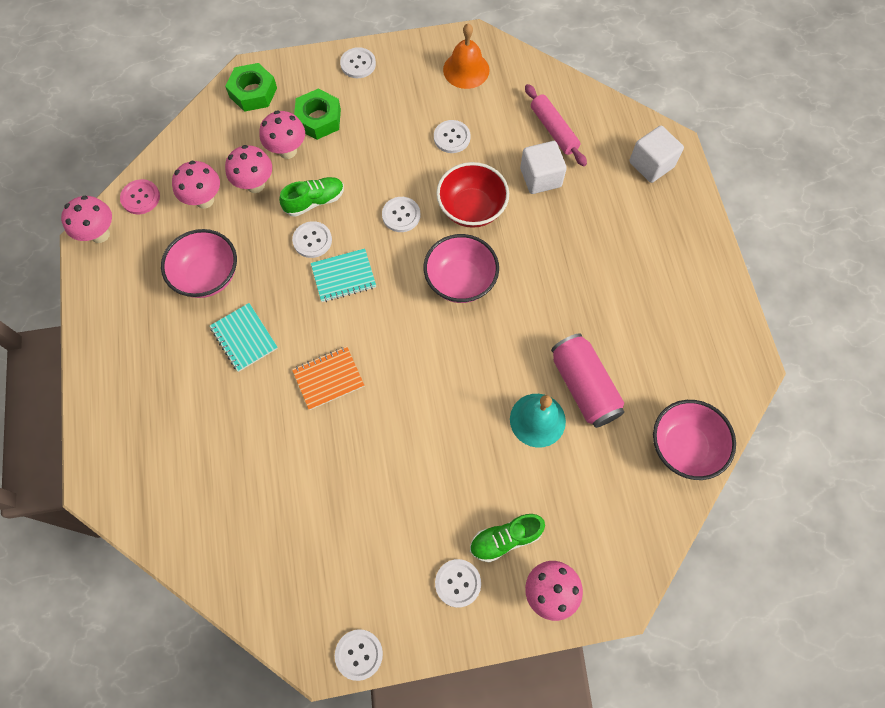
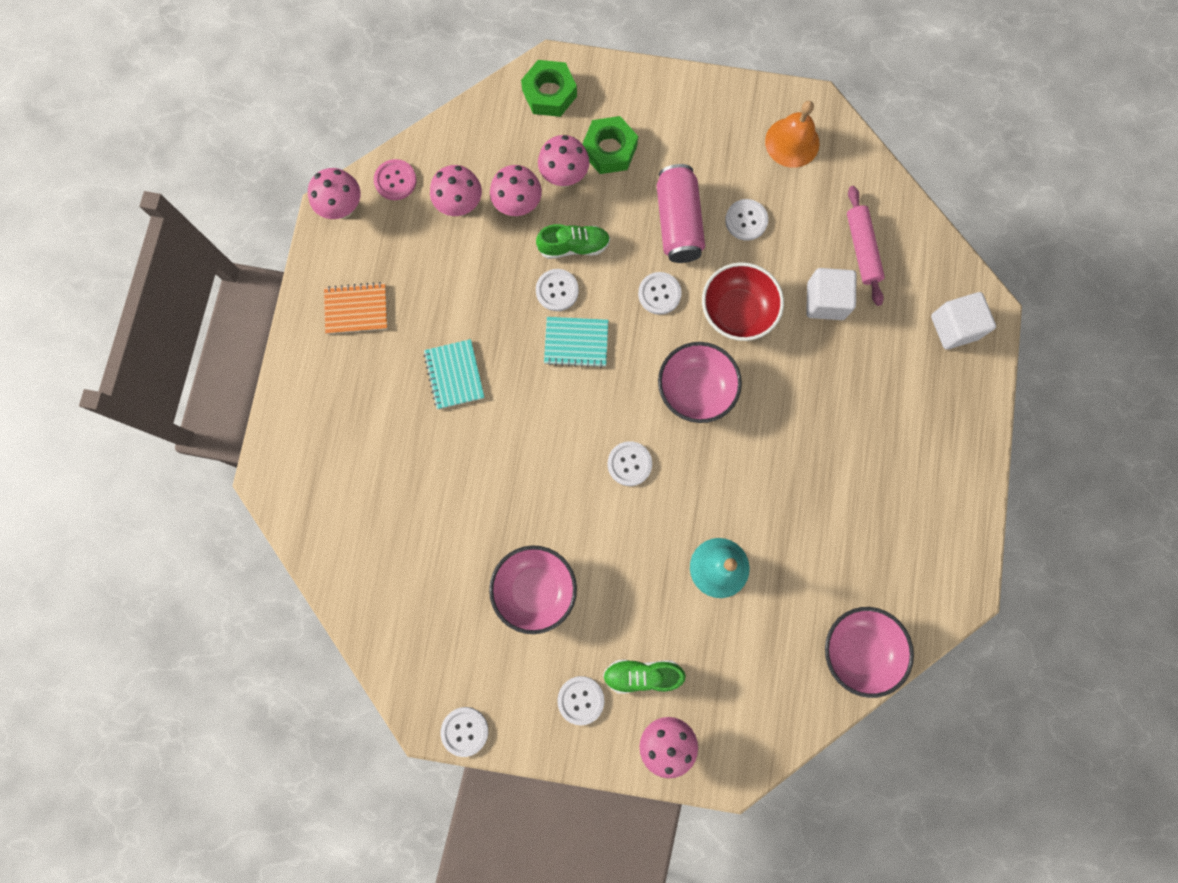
camera: 20 degrees right, 10 degrees up
(207, 276) = (438, 293): pink bowl -> pink bowl (535, 590)
(328, 378) = (524, 448): orange notebook -> orange notebook (356, 309)
(358, 64) = (674, 95): white button -> white button (629, 464)
(584, 386) = (780, 550): pink can -> pink can (678, 223)

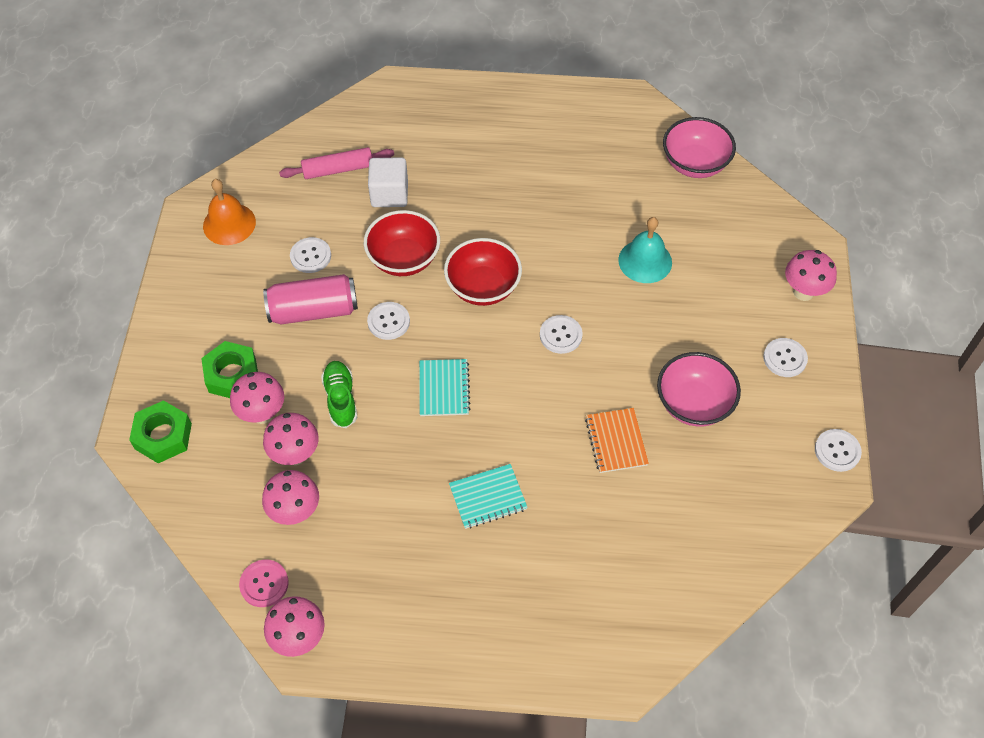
camera: 95 degrees left, 20 degrees down
(356, 309) = (421, 606): orange notebook -> orange notebook (616, 441)
(557, 290) = (389, 410): white button -> none
(642, 675) = (751, 313): green shoe -> none
(695, 390) = (483, 287): pink bowl -> red bowl
(954, 327) = (408, 106): white cube -> none

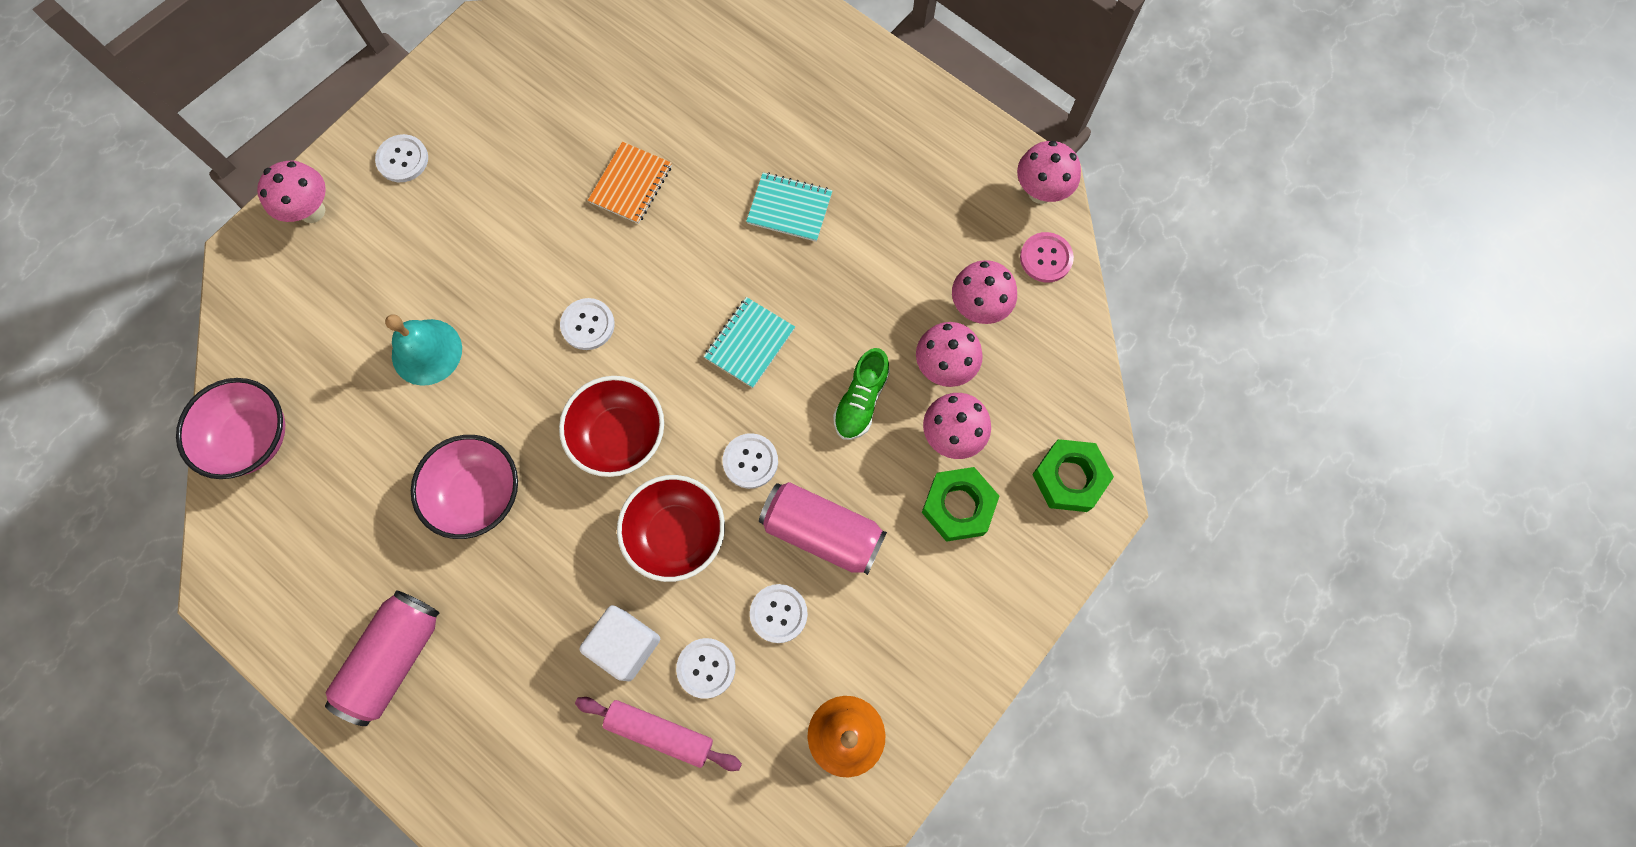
camera: 145 degrees left, 15 degrees up
(511, 121) = (394, 659): none -> pink can
(693, 404) = (528, 172): pink bowl -> pink bowl (478, 494)
(837, 451) = (449, 53): white button -> white button (706, 668)

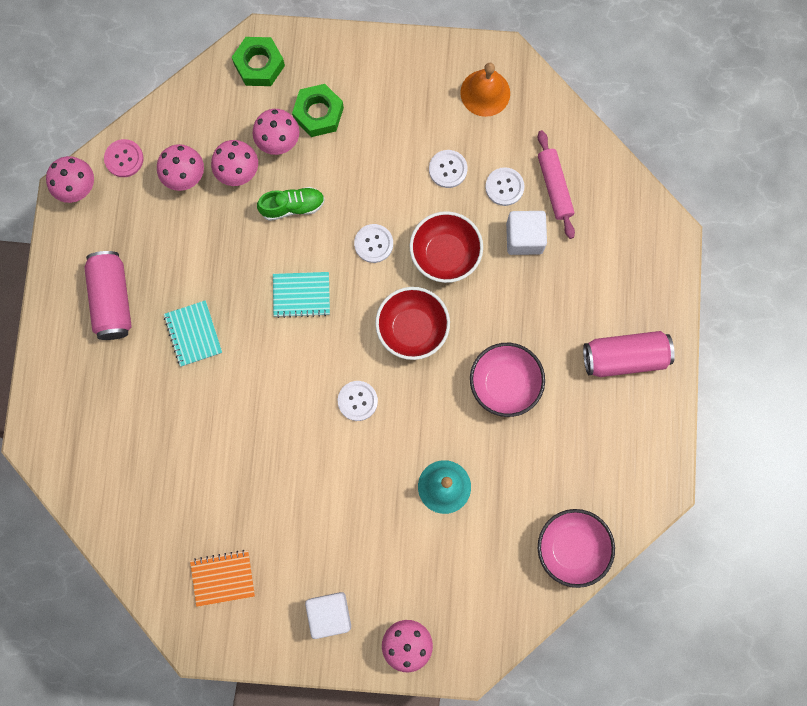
camera: 125 degrees left, 5 degrees up
(402, 159) = (329, 614): white button -> white cube
(631, 184) = (244, 447): orange notebook -> orange notebook (223, 578)
(822, 532) = (386, 176): pink can -> pink can (112, 300)

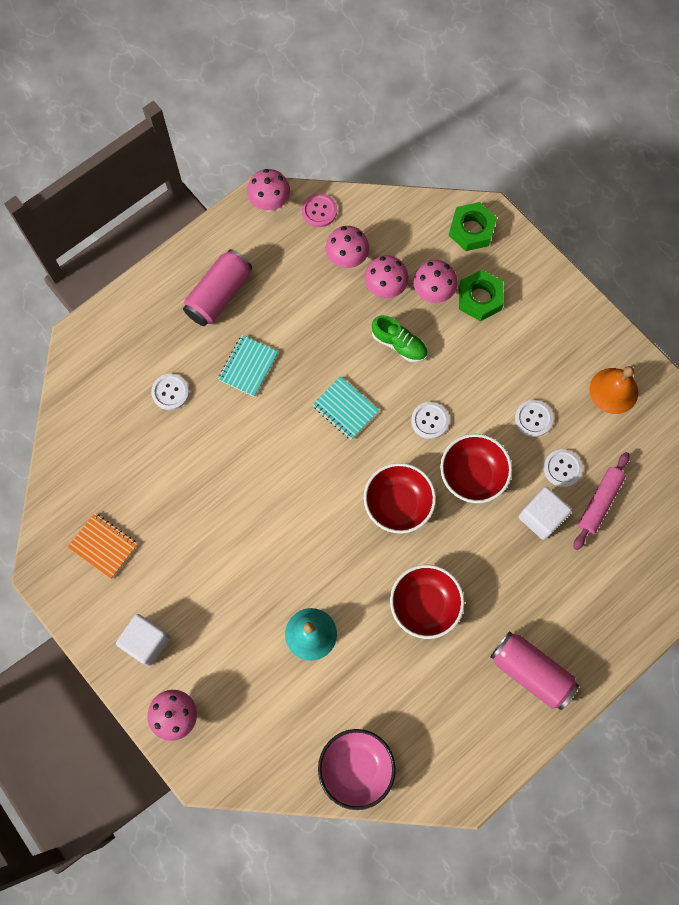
camera: 45 degrees right, 5 degrees down
(357, 401) = (311, 516): white button -> white button (170, 392)
(504, 384) = (424, 605): pink bowl -> red bowl

